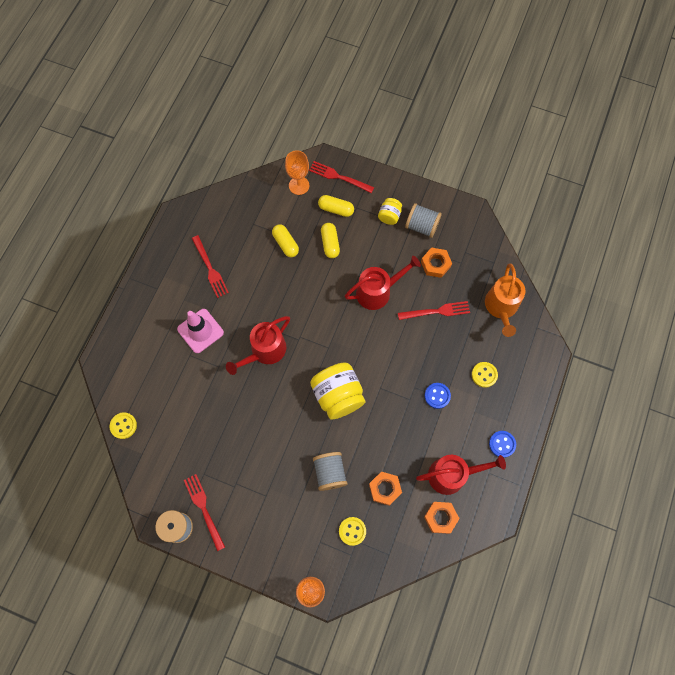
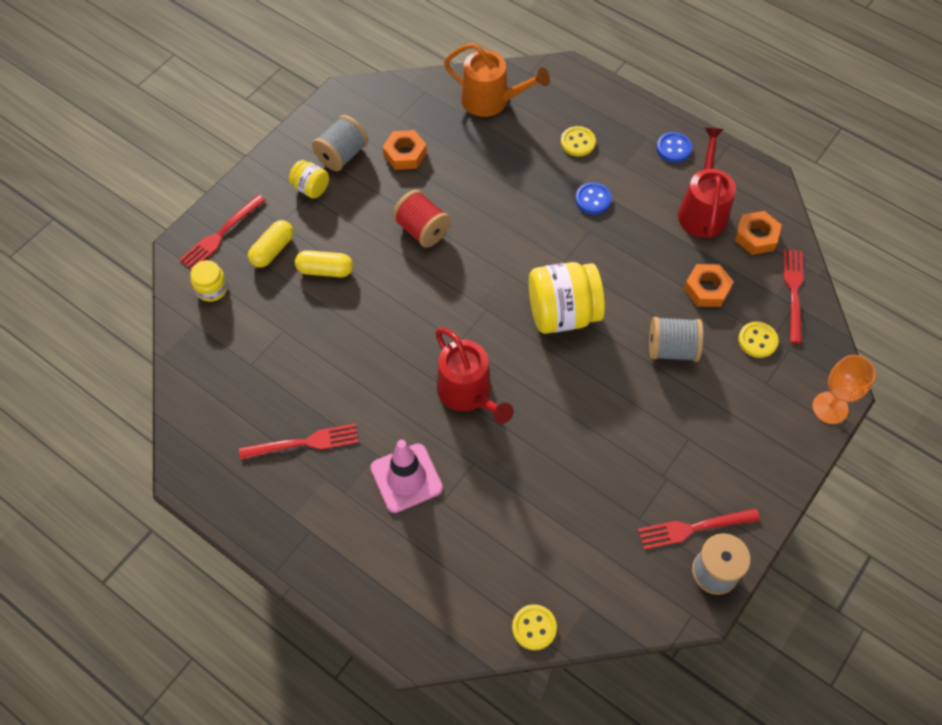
camera: 75 degrees left, 10 degrees down
(285, 244) = (303, 328): yellow capsule -> none
(299, 185) = (212, 289): orange goblet -> yellow jar
(377, 292) = (422, 230): red watering can -> red spool
(436, 311) = (474, 170): red fork -> red fork (793, 292)

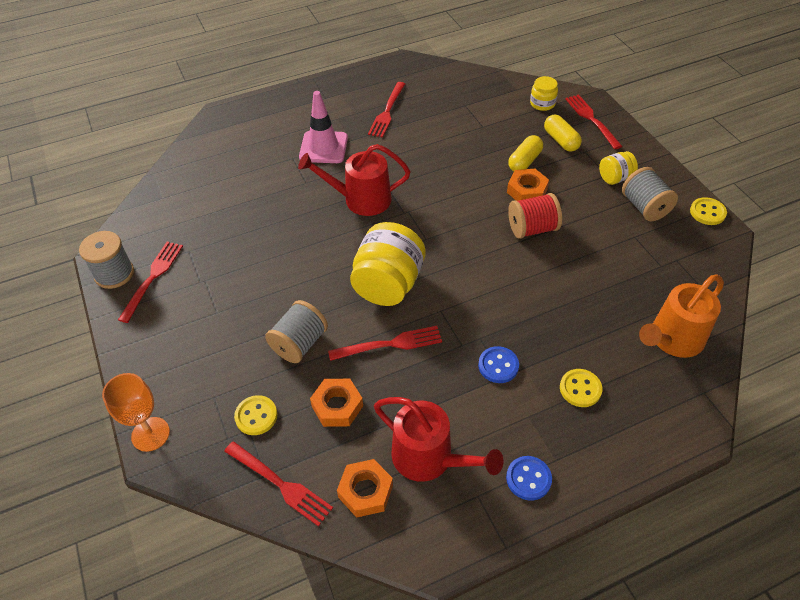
camera: 120 degrees right, 10 degrees down
(405, 154) = (627, 248): orange nut -> orange nut (527, 191)
(534, 627) = (176, 168): yellow button -> yellow button (707, 212)
(625, 281) = (390, 344): none -> red fork

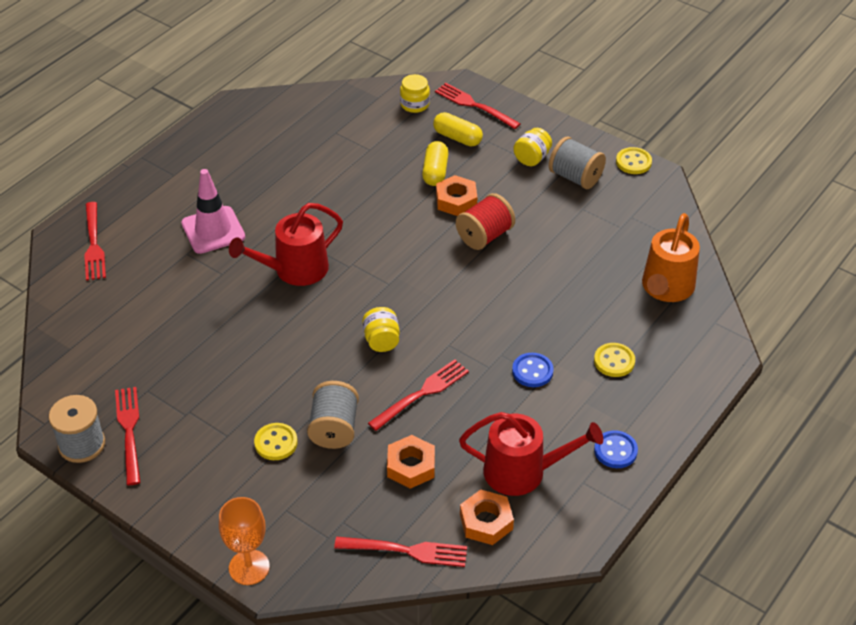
camera: 30 degrees left, 5 degrees down
(256, 416) = (341, 507): yellow button -> yellow button (276, 443)
(387, 111) = (255, 167): red fork -> red fork (94, 244)
(388, 284) = (381, 341): yellow jar -> yellow jar, size x0.51

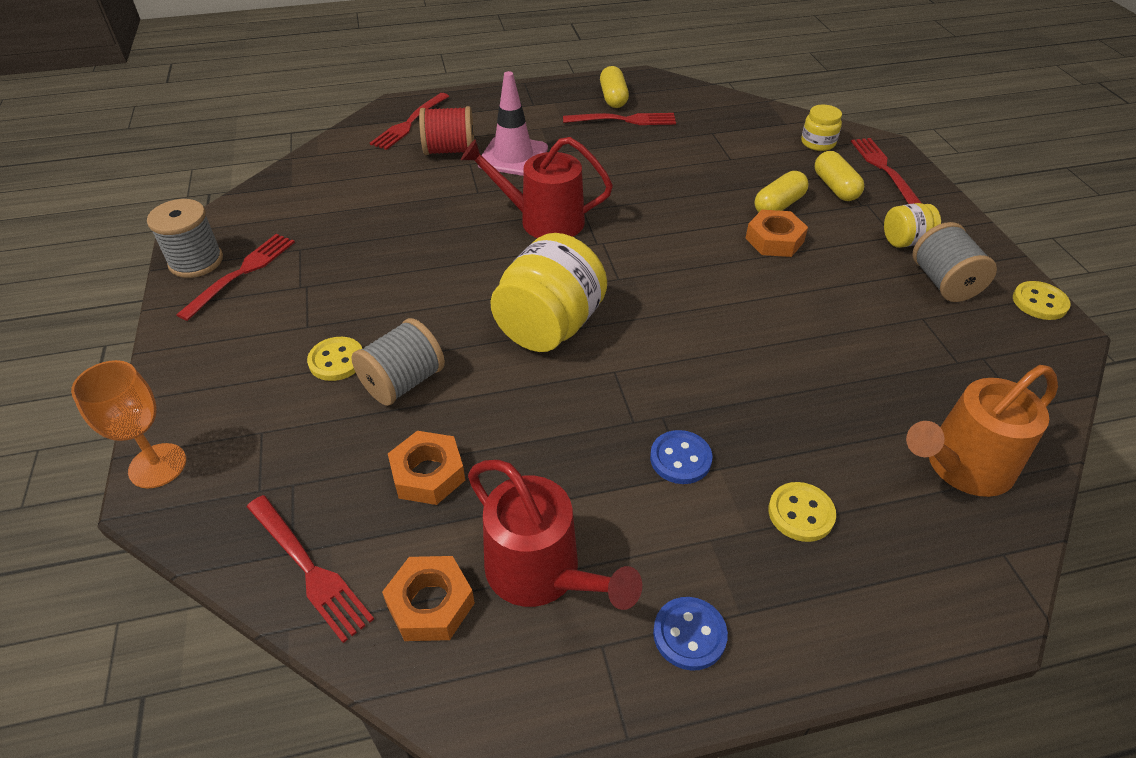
camera: 40 degrees right, 0 degrees up
(230, 137) = (613, 98): none -> yellow capsule
(381, 341) = (549, 326): yellow jar -> yellow jar, size x1.98
(421, 393) = (529, 403): red fork -> red fork (624, 120)
(484, 236) = (772, 287): red spool -> red spool (449, 150)

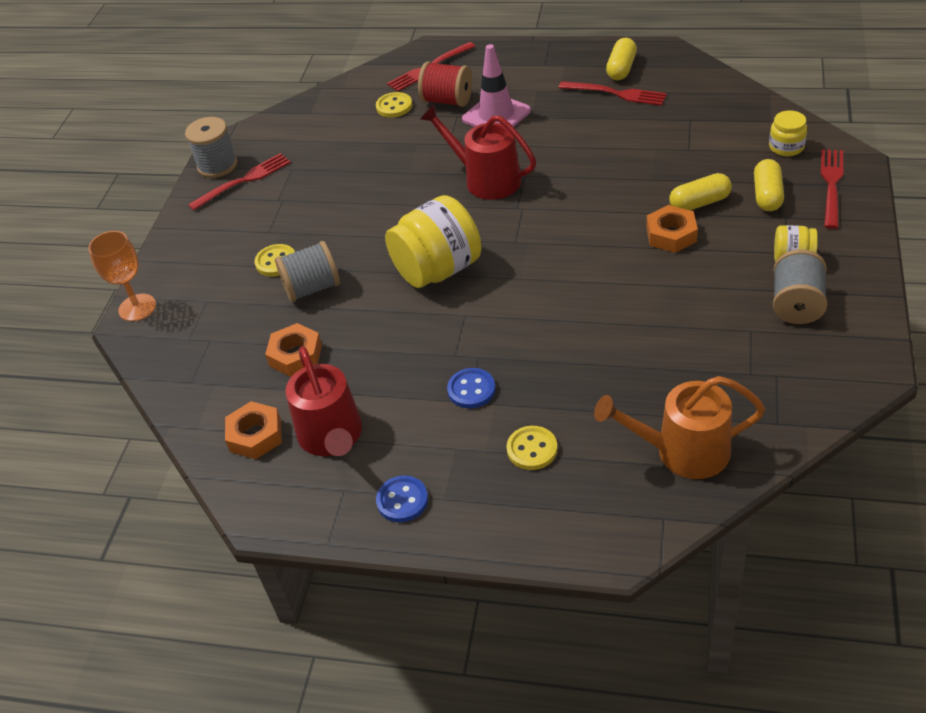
camera: 30 degrees right, 0 degrees up
(309, 569) = (196, 395): red fork -> none
(1039, 302) = (874, 341): yellow button -> yellow button (394, 106)

